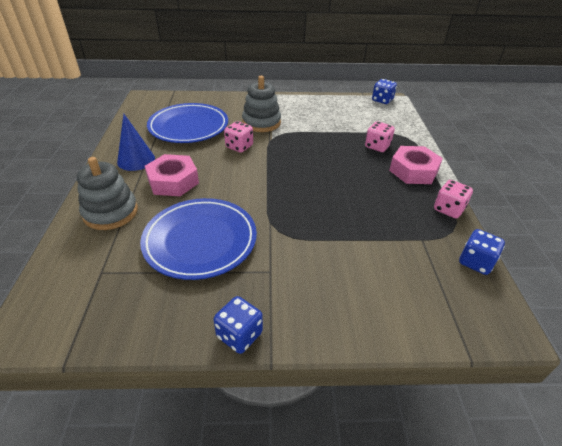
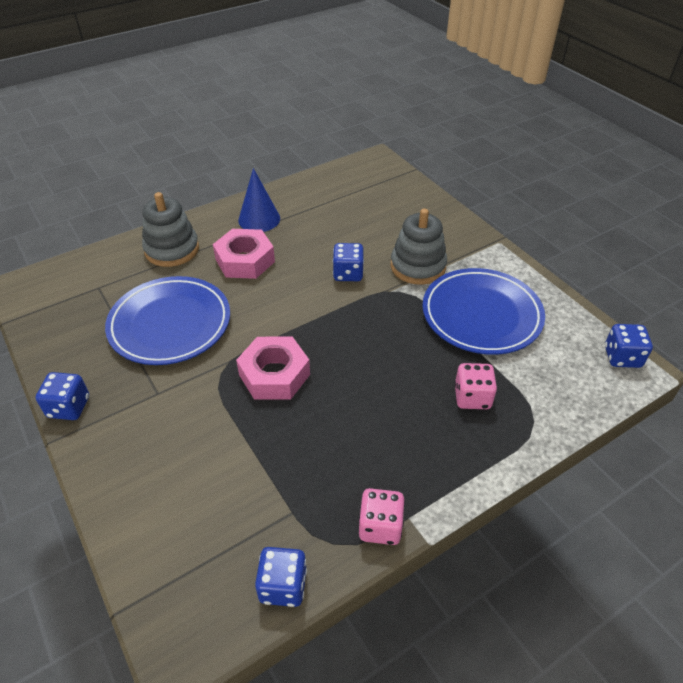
camera: 60 degrees right, 5 degrees up
(189, 127) = (350, 219): blue plate -> blue plate (481, 315)
(239, 146) = (348, 273): pink dice -> blue dice
(413, 171) = (444, 458): pink nut -> pink nut (274, 374)

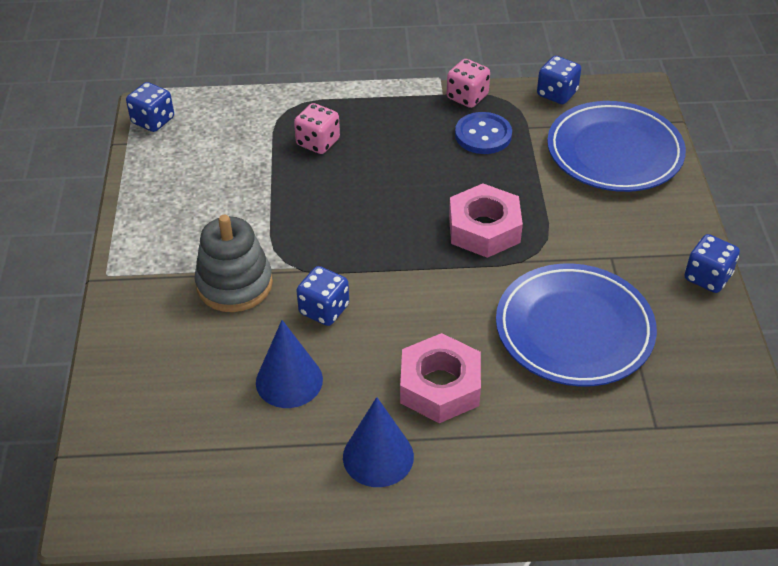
camera: 150 degrees left, 0 degrees up
(172, 249) = (534, 452): grey stacking toy -> none
(331, 477) = (483, 135): none -> blue button
(335, 232) = (289, 380): none -> blue cone
(481, 315) = (229, 203): blue plate -> blue plate (614, 152)

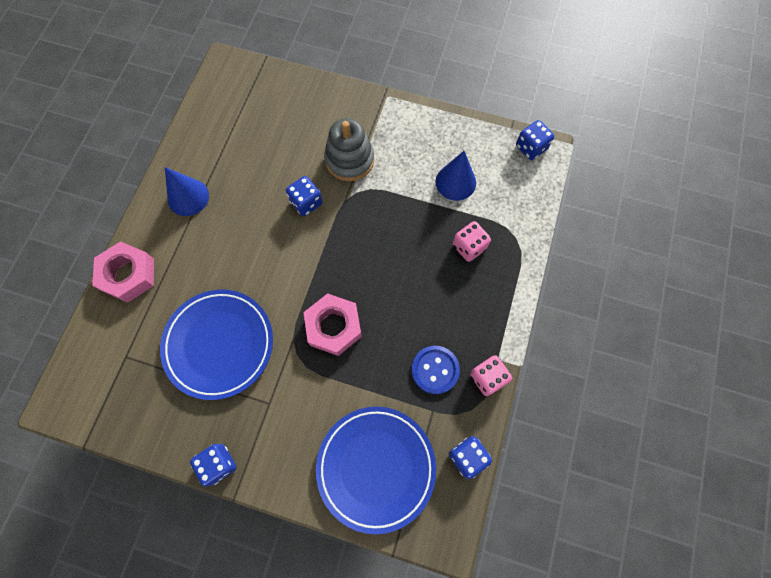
camera: 110 degrees right, 25 degrees up
(289, 380) = (261, 169): blue cone -> blue cone (455, 182)
(440, 386) = (217, 246): pink nut -> pink nut (128, 275)

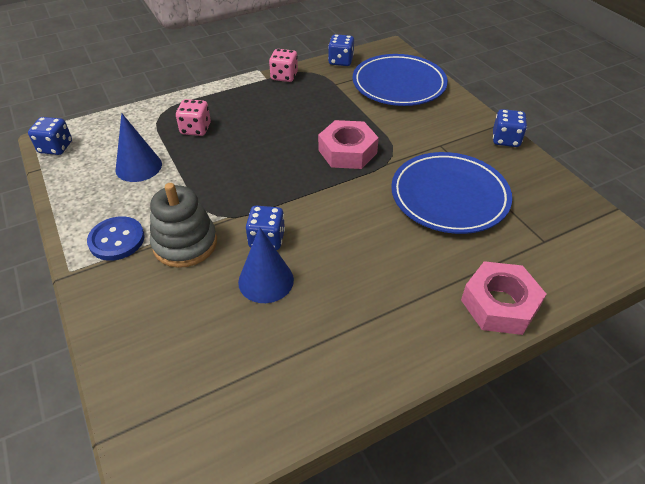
camera: 135 degrees left, 25 degrees down
(188, 197) = (374, 333): blue cone -> blue cone (266, 280)
(435, 370) = (309, 96): blue button -> blue button (117, 240)

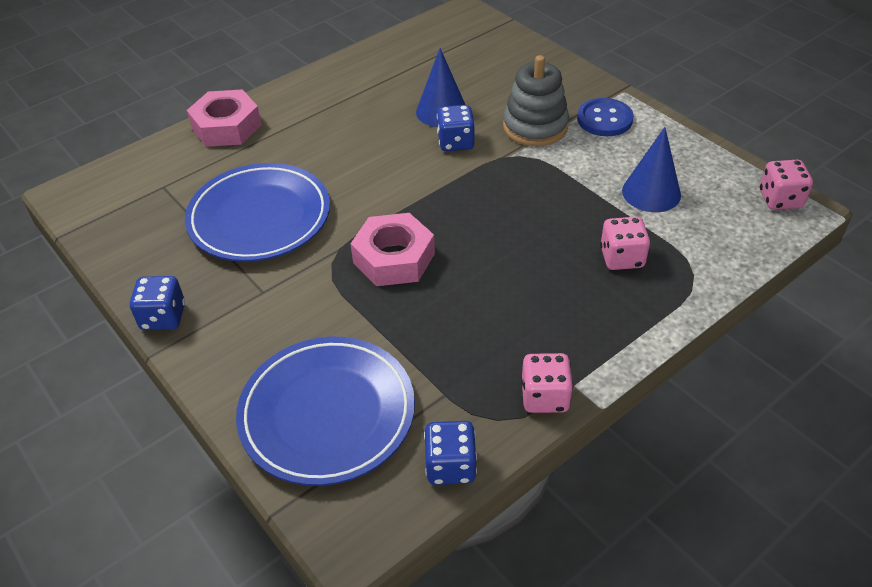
camera: 170 degrees right, 0 degrees up
(55, 147) = (780, 199): blue dice -> pink dice

